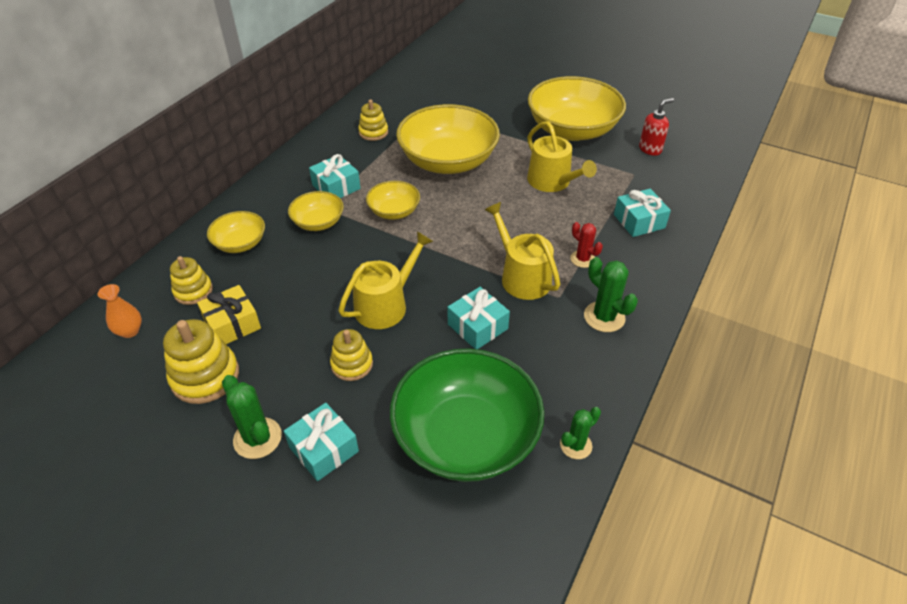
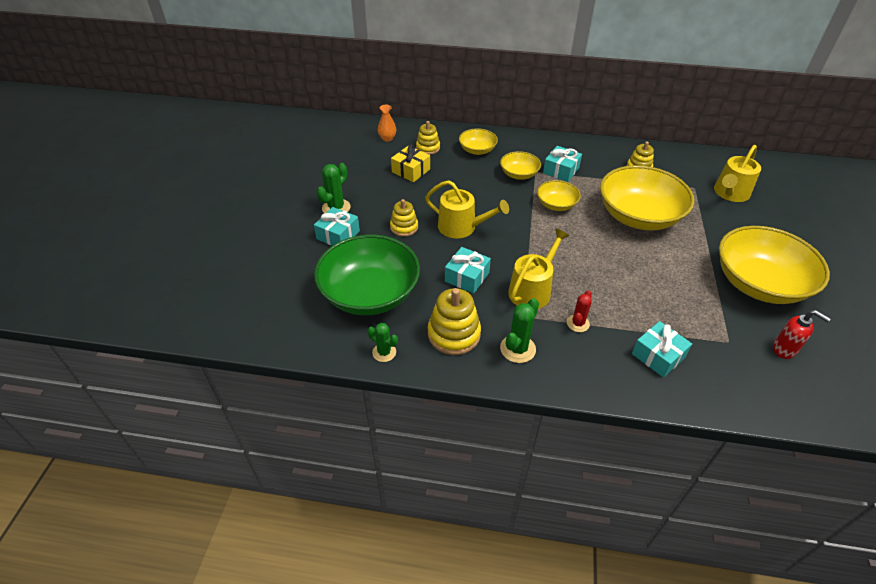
camera: 70 degrees right, 0 degrees up
(205, 376) = (369, 175): yellow stacking toy -> yellow stacking toy (454, 334)
(552, 182) = (665, 285): yellow watering can -> yellow watering can (730, 193)

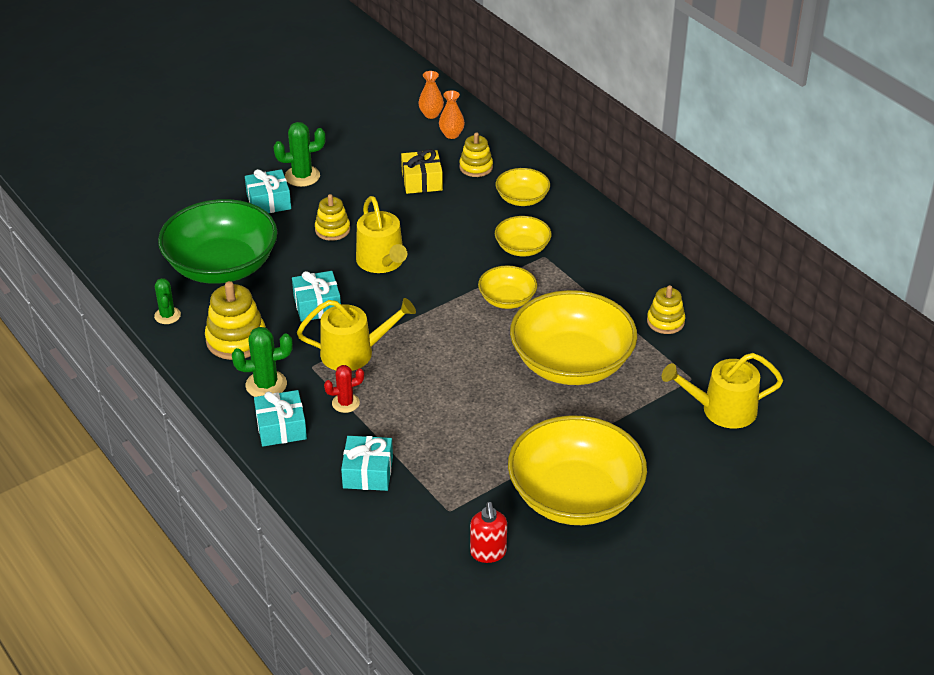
camera: 45 degrees right, 5 degrees down
(359, 134) = (431, 114): none -> orange vase
(561, 170) = (573, 271): turquoise gift -> turquoise gift (281, 427)

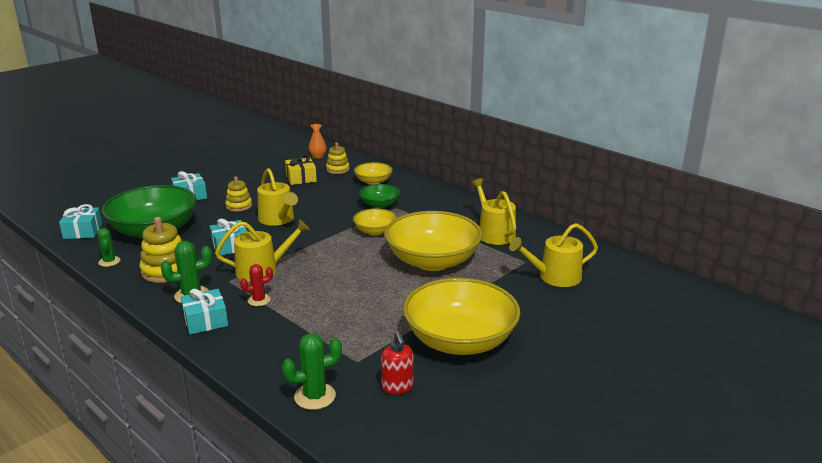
camera: 10 degrees left, 15 degrees down
(302, 176) = (214, 182): green cactus -> green cactus (315, 396)
(368, 472) = (283, 342): turquoise gift -> turquoise gift (83, 231)
(431, 114) = (302, 148): orange vase -> none
(522, 248) = (379, 205): yellow bowl -> green bowl
(665, 321) = (494, 233): yellow stacking toy -> yellow watering can

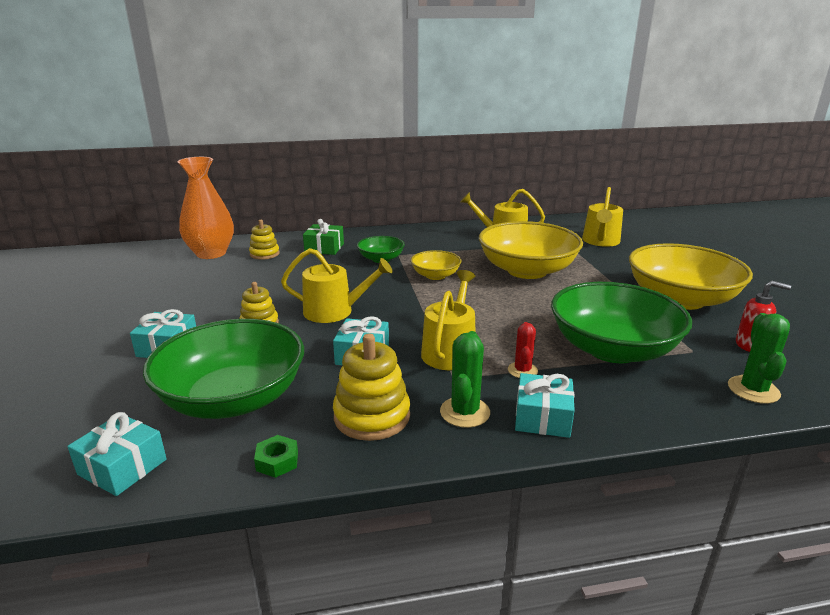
camera: 55 degrees left, 0 degrees up
(109, 261) = (277, 461): green cactus -> green nut
(301, 178) = (250, 274): yellow gift -> none
(318, 156) = (211, 253): orange vase -> orange vase, size x2.21
(324, 326) = (612, 349): none -> green bowl
(373, 181) = (324, 248): yellow bowl -> green gift

